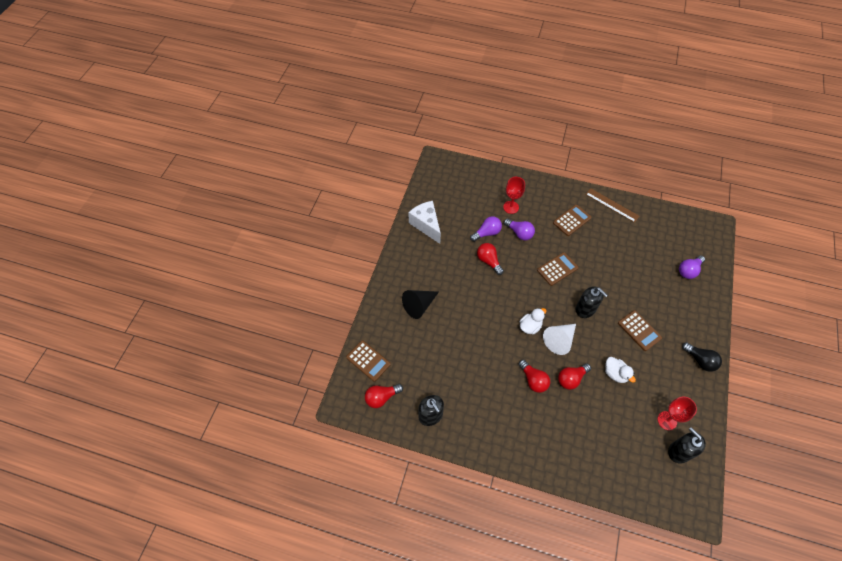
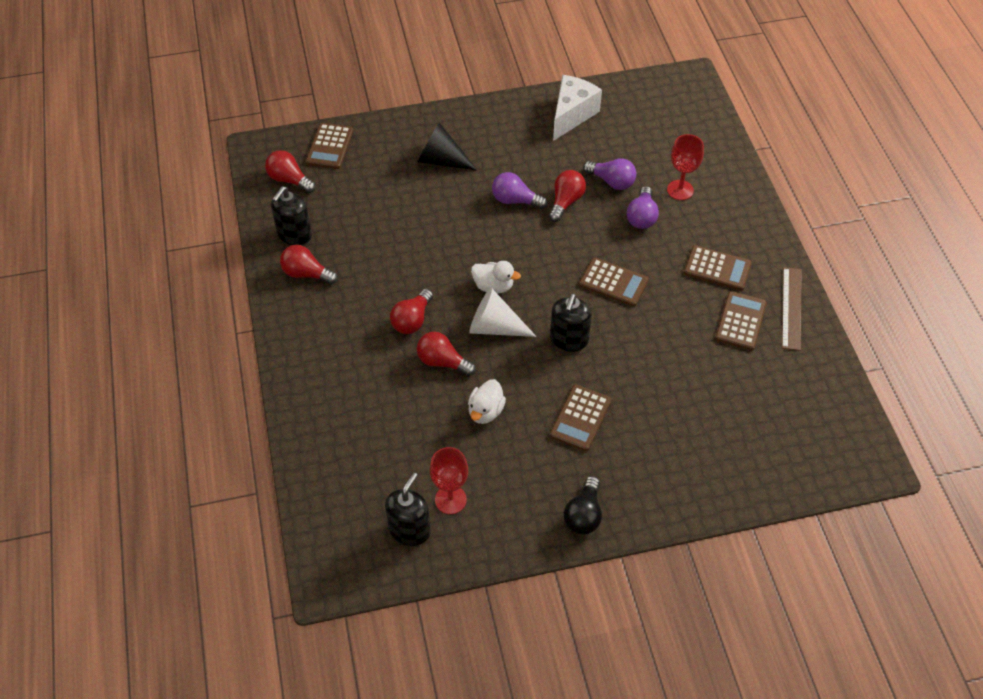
camera: 60 degrees right, 5 degrees down
(466, 423) = (306, 273): none -> red light bulb
(610, 229) = (740, 321): none -> brown calculator
(688, 271) = (745, 451): purple light bulb -> purple light bulb (515, 200)

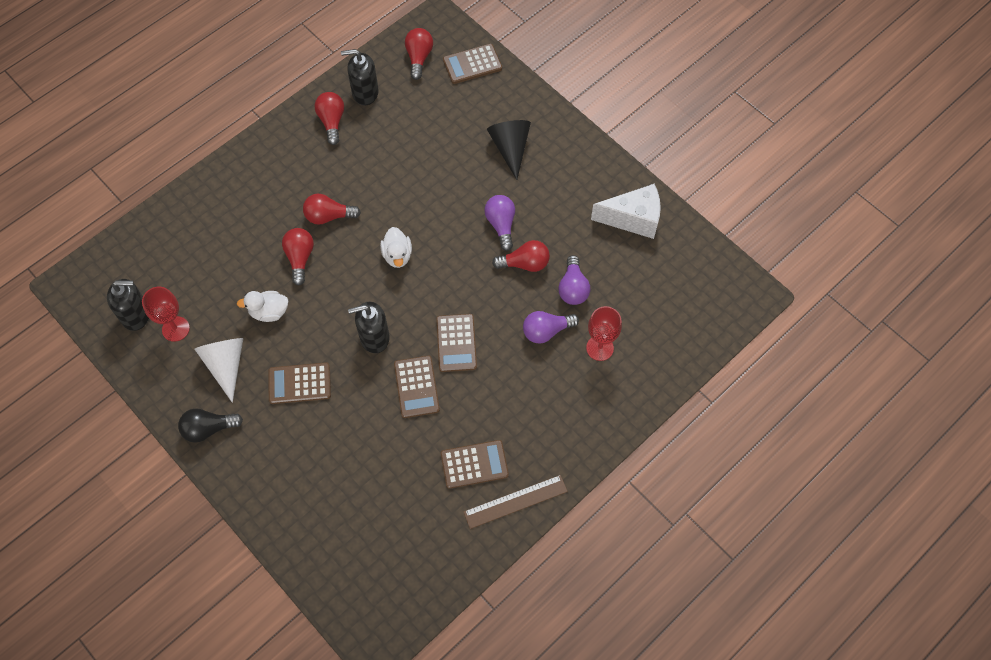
camera: 60 degrees right, 10 degrees up
(495, 327) = (355, 277): white cone -> white cone (226, 365)
(717, 268) = (524, 419): brown calculator -> brown calculator (417, 387)

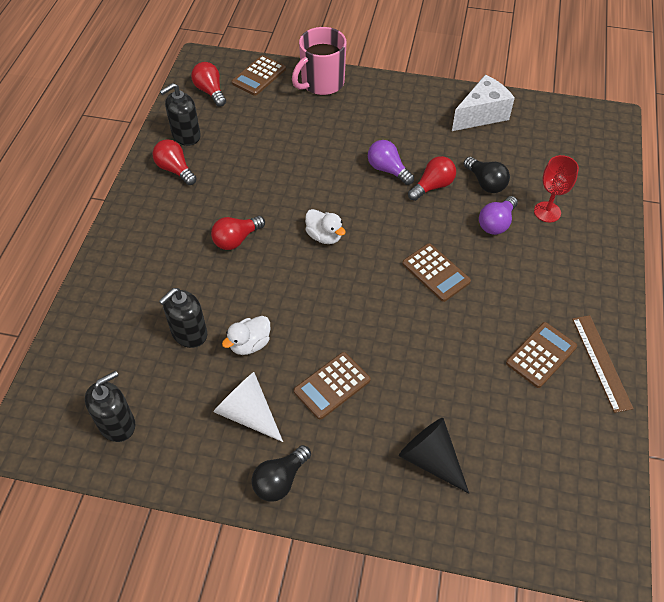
camera: 35 degrees left, 10 degrees down
(175, 329) = (169, 412): red goblet -> none
(300, 258) = (240, 285): red light bulb -> none
(374, 337) = (364, 309): black soap dispenser -> black soap dispenser (189, 333)
(417, 387) = (436, 325): brown calculator -> none
(510, 148) = (344, 116): black cone -> black cone (431, 459)
(515, 501) = (601, 362): brown ruler -> brown ruler turned 45 degrees counterclockwise
(520, 103) = (321, 83): none -> pink mug
(573, 288) = (485, 183): purple light bulb -> black light bulb

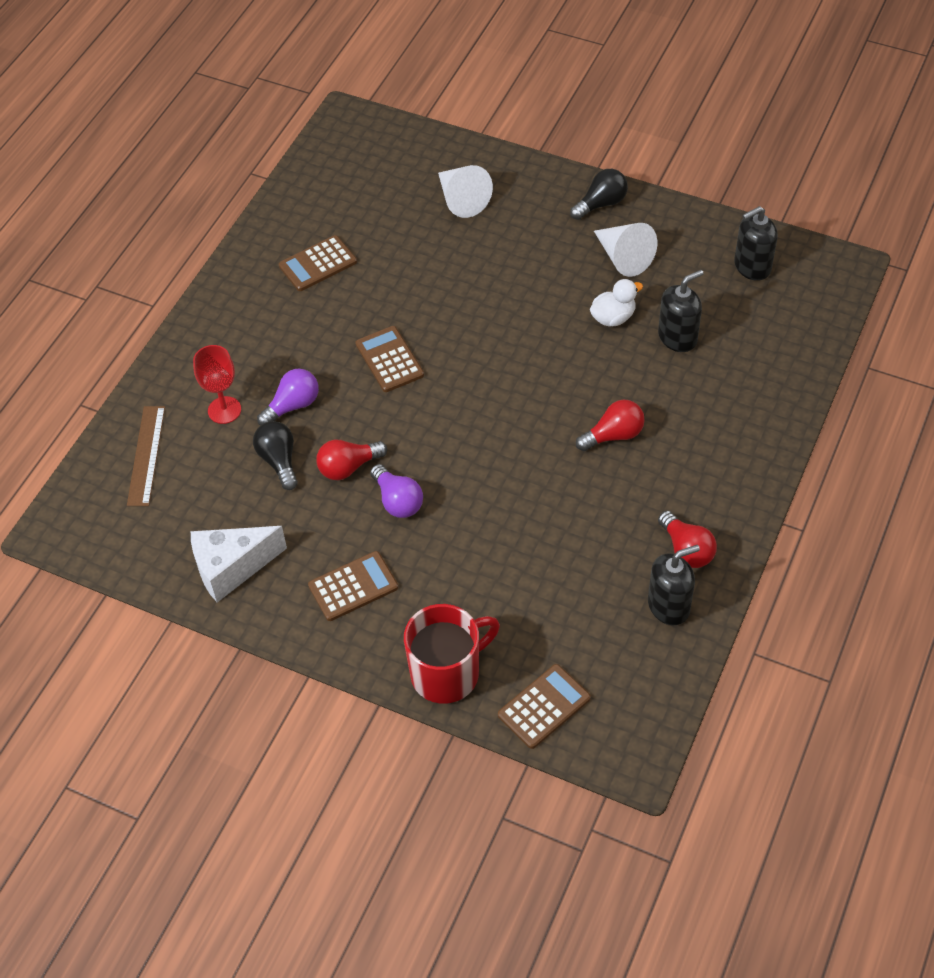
camera: 165 degrees left, 0 degrees up
(210, 91) = (626, 687): red light bulb -> none
(321, 83) = (447, 673): pink mug -> red mug
(324, 236) = (505, 422): white duck -> none
(332, 386) = (536, 268): brown calculator -> brown calculator (353, 586)
(431, 459) = (461, 199): black cone -> white cone
(601, 362) = (262, 249): brown ruler -> brown ruler (146, 455)

